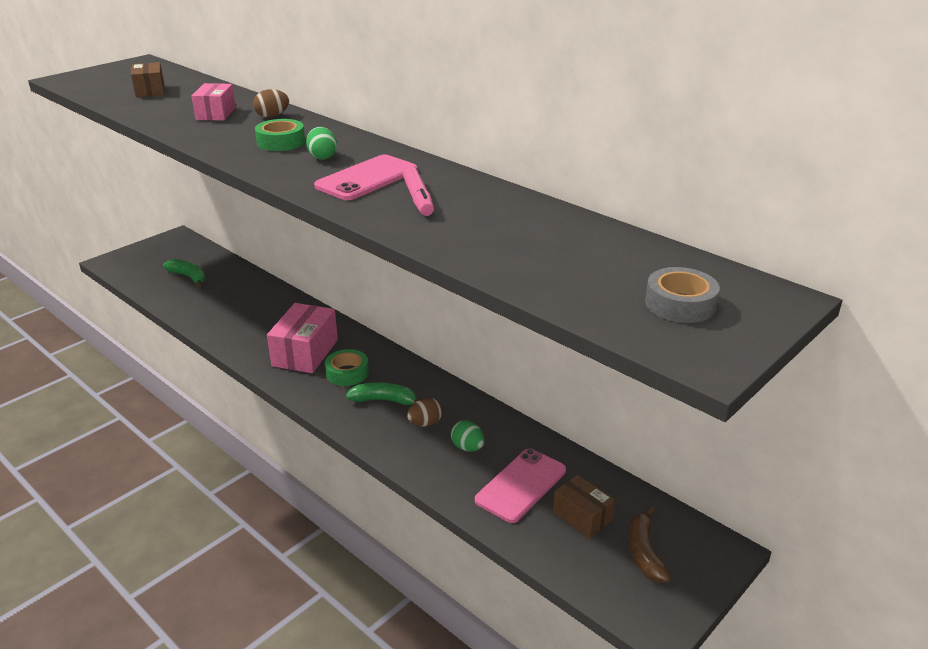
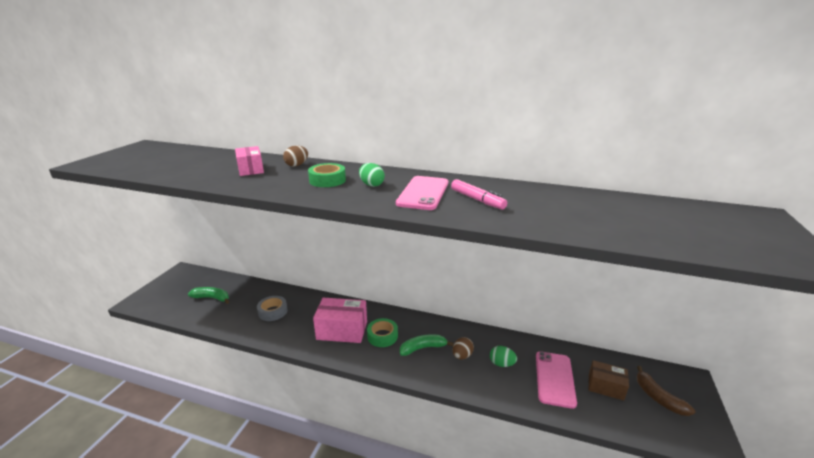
camera: 25 degrees left, 5 degrees down
(150, 91) = (175, 162): brown box -> none
(305, 353) = (342, 330): pink box -> pink box turned 75 degrees counterclockwise
(680, 304) = (729, 231): grey tape -> grey tape (273, 311)

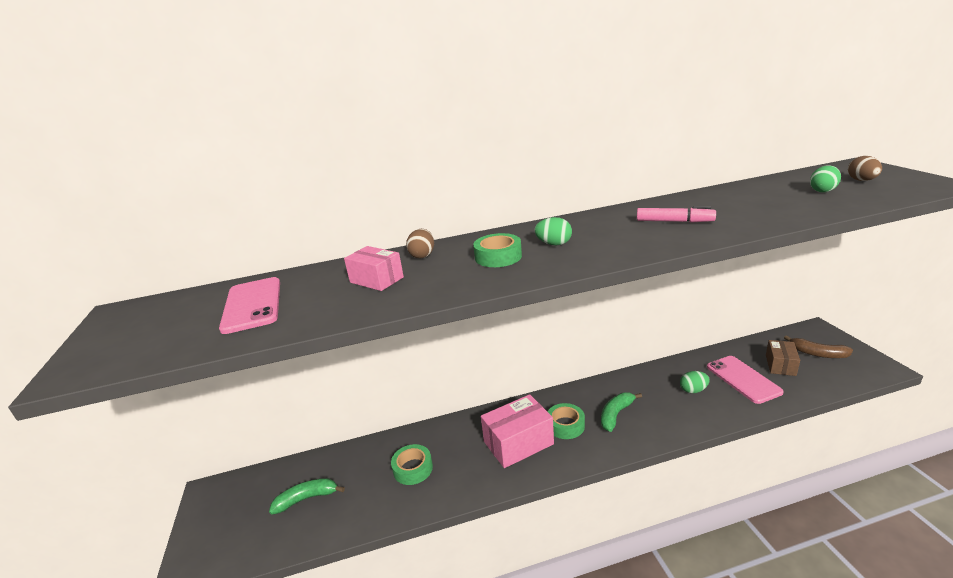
camera: 30 degrees left, 0 degrees up
(273, 311) = (413, 468): grey tape -> green tape
(423, 193) = (618, 233): pink phone -> pink phone (252, 305)
(462, 356) = (656, 402): brown egg -> brown egg (862, 180)
(605, 387) = (780, 365): brown box -> brown box turned 60 degrees counterclockwise
(658, 222) = (823, 191): none -> green egg

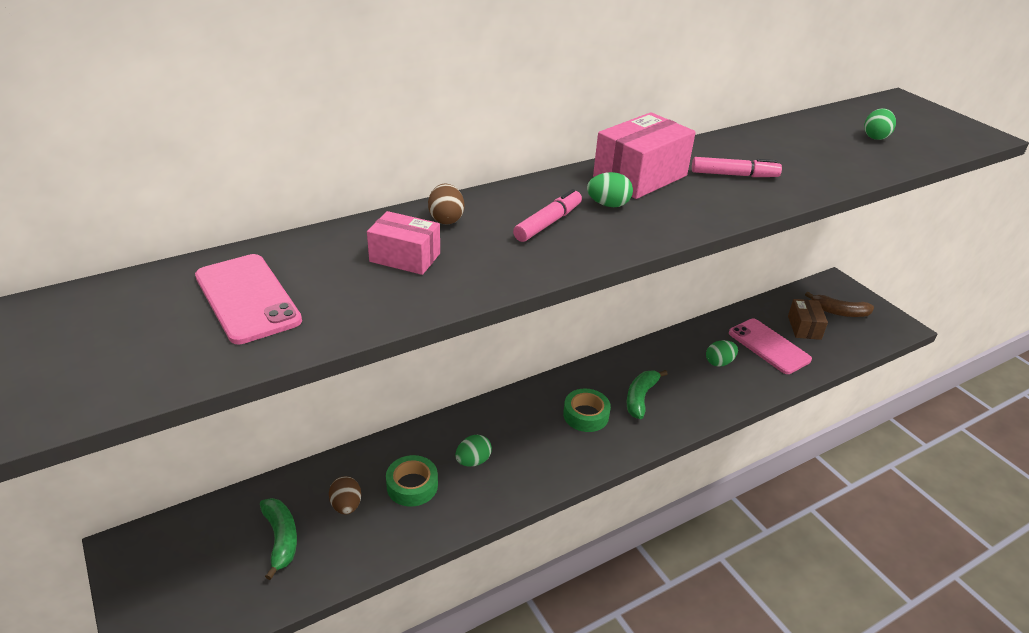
camera: 20 degrees left, 10 degrees up
(307, 498) = (281, 539): green banana -> green banana turned 105 degrees clockwise
(465, 454) = (473, 461): none -> green egg
(498, 257) = (548, 223): green tape -> pink marker
(518, 443) = (535, 441): pink box -> pink box (640, 176)
(862, 180) = (910, 124): brown egg -> brown egg (346, 506)

